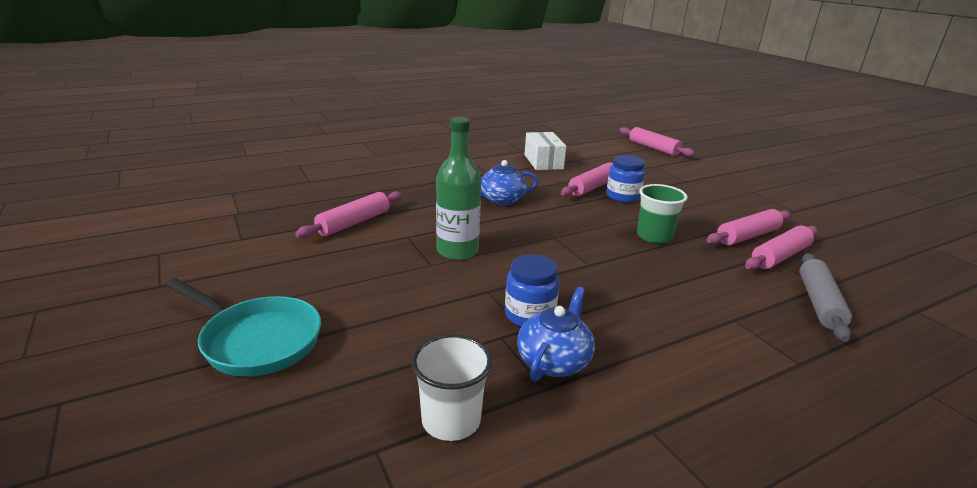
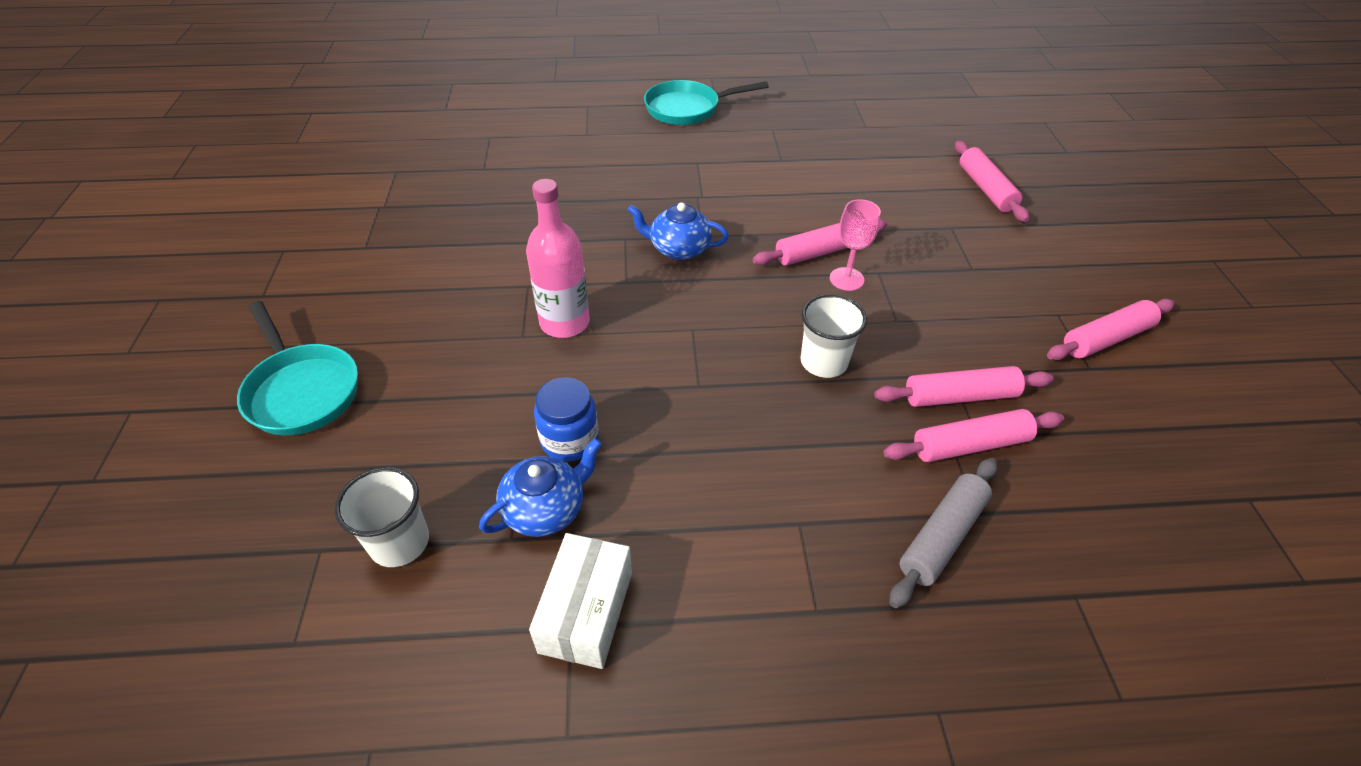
camera: 25 degrees right, 20 degrees up
(354, 223) = (486, 250): pink rolling pin -> pink rolling pin (1106, 339)
(436, 136) = (687, 109): none -> turquoise pan
(457, 251) = (564, 323): green bottle -> pink bottle
(543, 162) = (792, 187): white box -> white box (586, 611)
(623, 196) = (846, 279): blue jar -> pink goblet
(654, 236) = (824, 362): green cup -> white cup

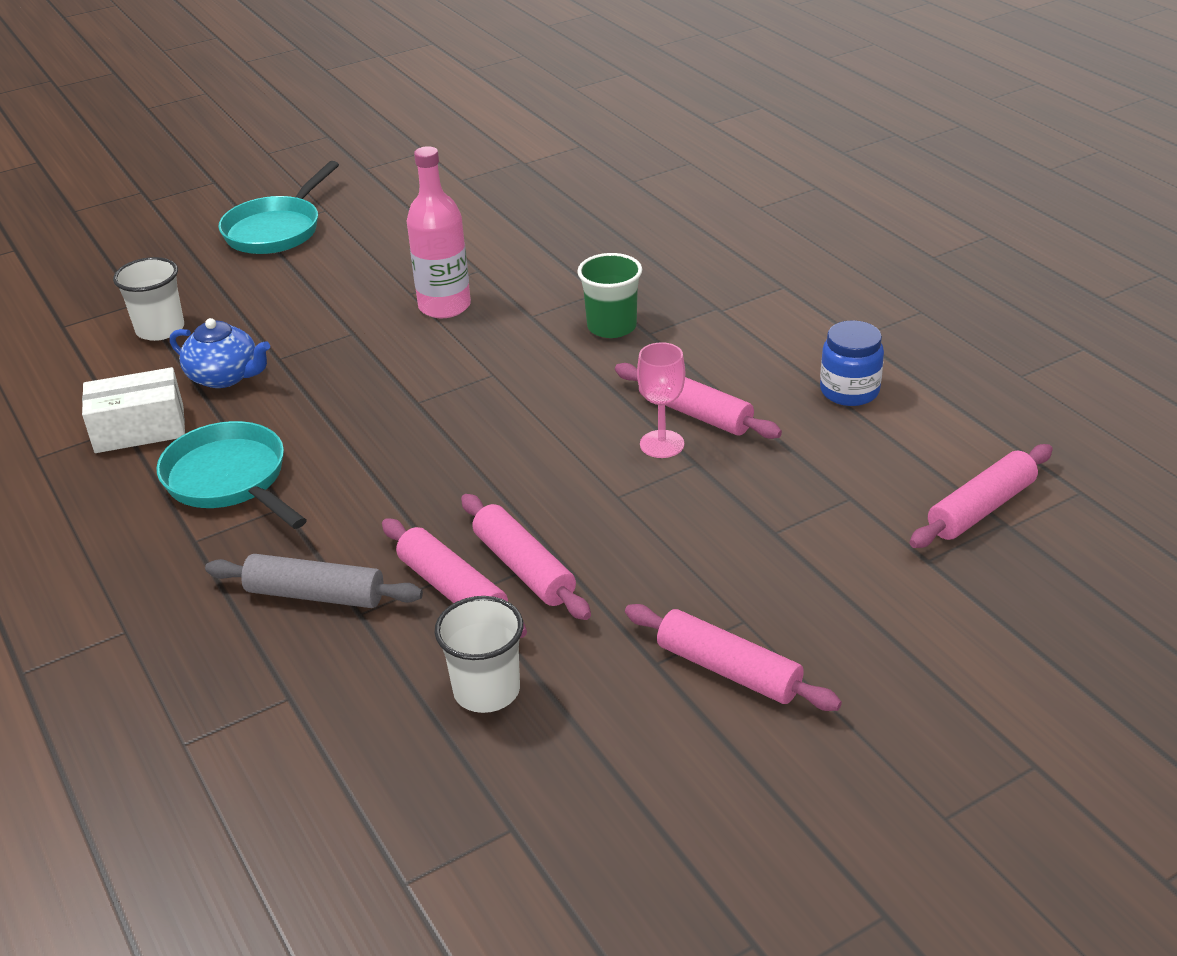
camera: 65 degrees right, 10 degrees down
(570, 440) = (304, 361): blue jar -> blue jar (849, 391)
(679, 249) = (611, 327): blue teapot -> green cup
(687, 109) = (892, 244): turquoise pan -> turquoise pan (230, 480)
(824, 362) = (507, 465): white cup -> white cup (486, 690)

